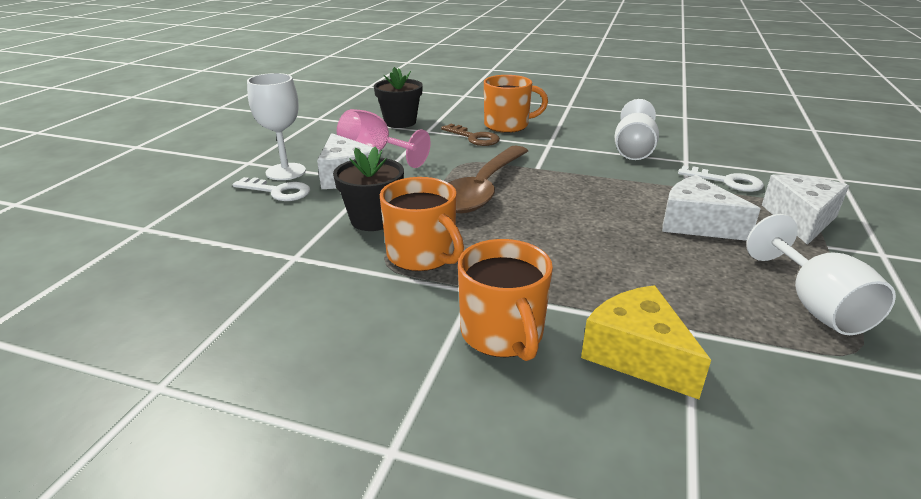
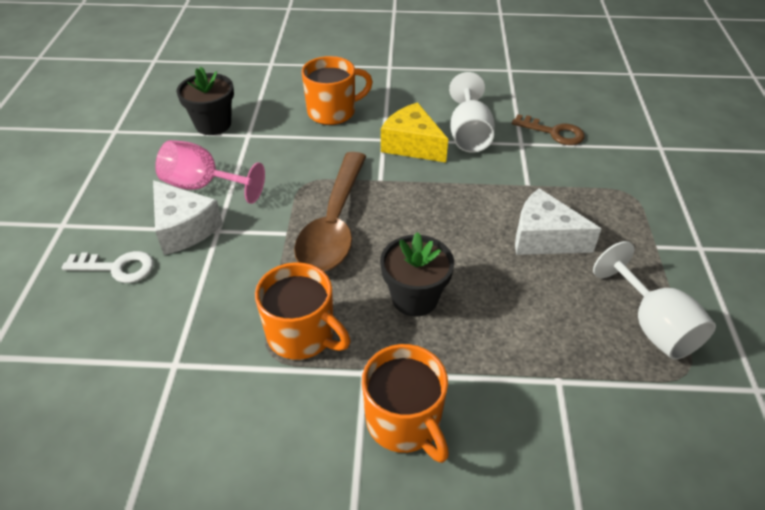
camera: 15 degrees left, 15 degrees up
(286, 172) = (113, 233): white goblet -> none
(373, 220) = (236, 293): black flower pot -> black flower pot (415, 298)
(474, 138) = (303, 139): brown key -> brown key (553, 132)
(637, 355) = (521, 419): yellow cheese -> yellow cheese (412, 145)
(726, 181) = (562, 169): white key -> none
(800, 219) = (632, 214): white cheese -> none

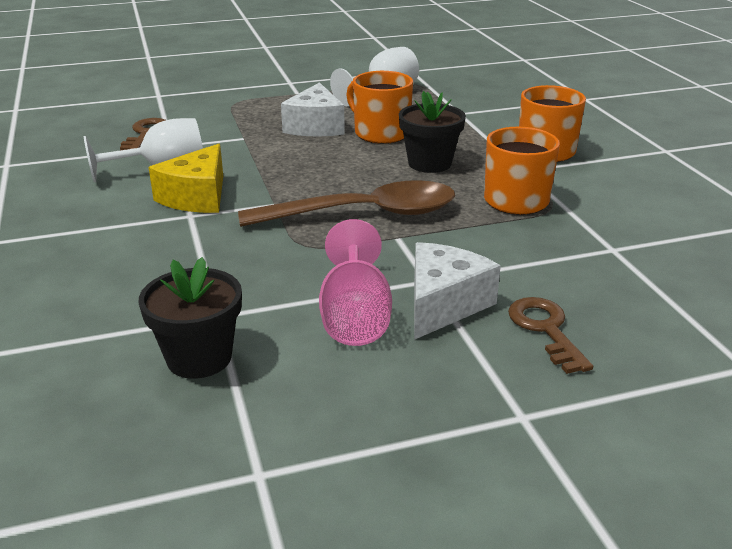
camera: 110 degrees left, 15 degrees down
(117, 268) = (545, 330): white key -> brown key
(333, 112) = (134, 260): orange mug -> orange mug (380, 133)

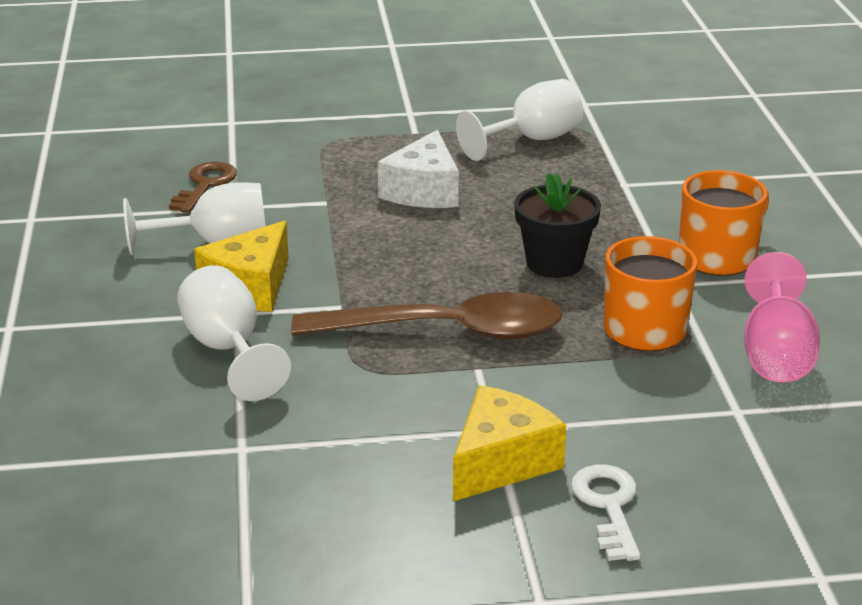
camera: 10 degrees right, 0 degrees up
(188, 242) = (228, 350): none -> white goblet
(199, 358) = (212, 496): black flower pot -> none
(355, 317) = (395, 466): pink goblet -> pink goblet (776, 354)
(380, 133) = (506, 209): orange mug -> none
(443, 304) = (501, 462): white cheese -> yellow cheese
(545, 330) = (608, 506): brown key -> white key

